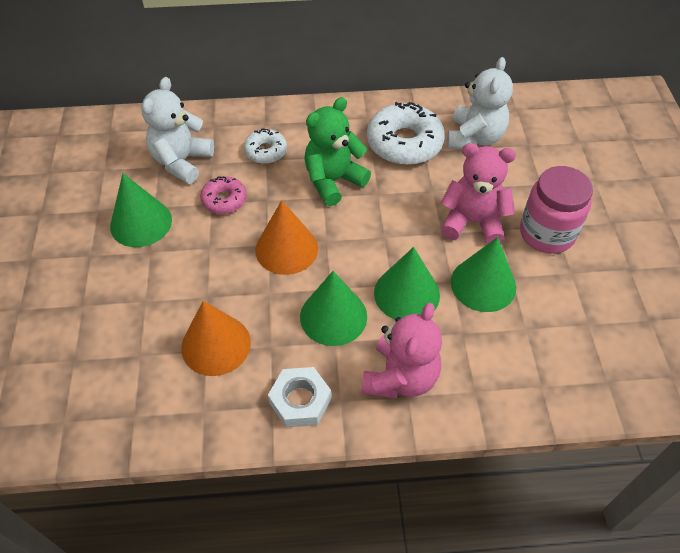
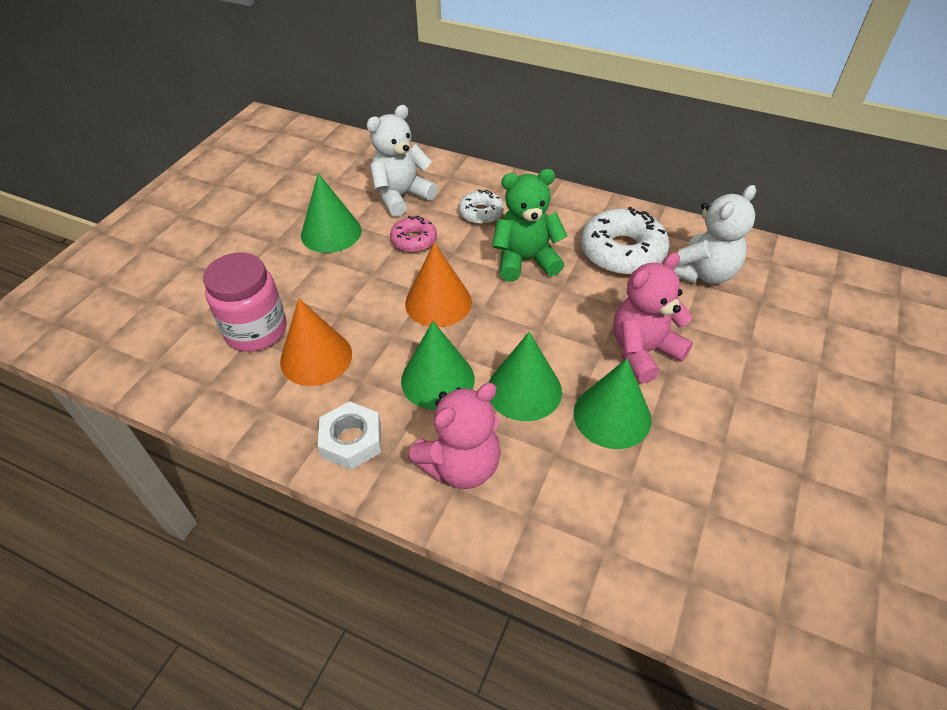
camera: 30 degrees right, 5 degrees down
(472, 222) = (643, 351): pink teddy bear -> pink teddy bear turned 75 degrees counterclockwise
(546, 233) = (721, 396): pink jar -> pink jar (256, 331)

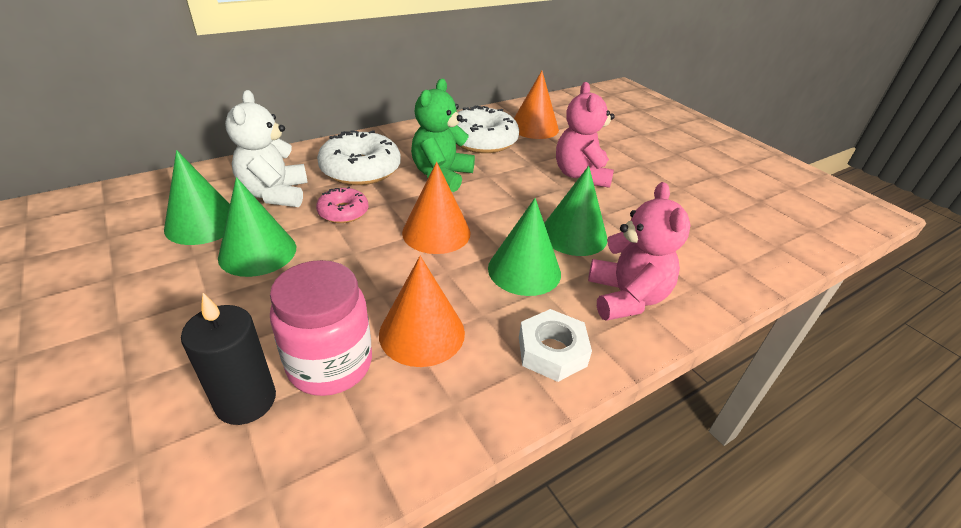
camera: 60 degrees left, 10 degrees down
(206, 314) = (246, 401): none -> black candle
(481, 213) = (360, 169): white donut -> white donut, size x1.80
(612, 416) = (627, 211): green cone -> green cone (202, 223)
(702, 273) = (534, 127): white teddy bear -> orange cone

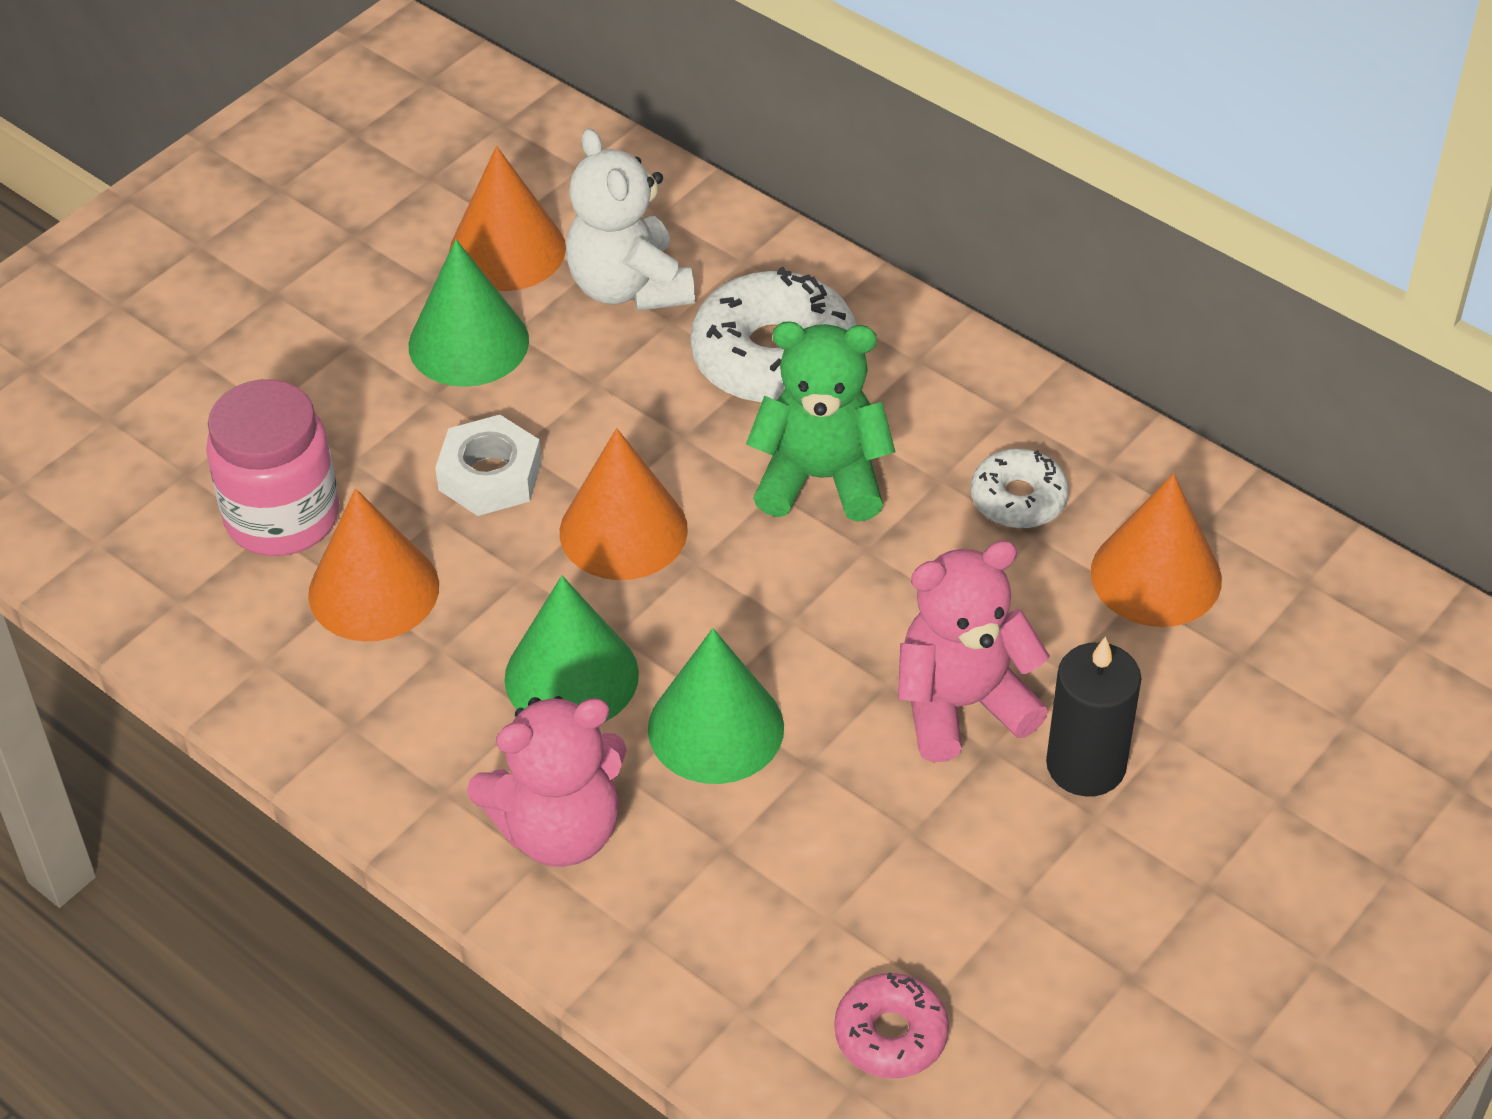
camera: 75 degrees right, 10 degrees up
(202, 223) = (507, 250): green cone -> orange cone
(246, 401) = (202, 467): black candle -> black candle (1086, 765)
(275, 194) = (629, 287): white teddy bear -> white teddy bear turned 90 degrees counterclockwise
(343, 212) = (621, 391): pink donut -> pink donut (890, 1035)
(482, 140) = (1018, 499): white donut -> white donut, size x0.56
(552, 351) = (393, 749): white nut -> white nut (490, 476)

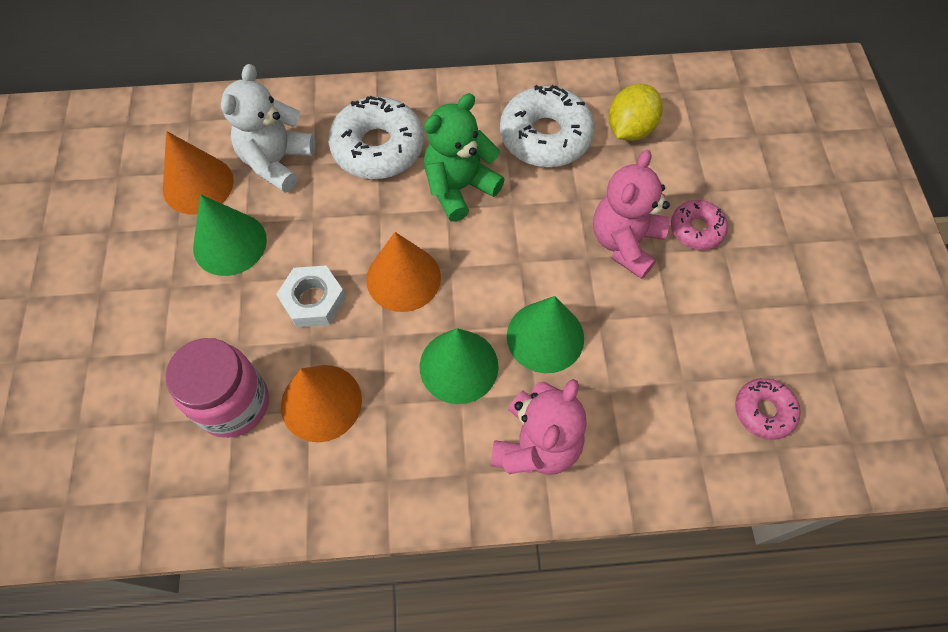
camera: 45 degrees left, 15 degrees up
(629, 287) = (277, 162): white teddy bear -> white teddy bear turned 90 degrees clockwise
(1018, 499) = (545, 136): white donut -> white donut, size x1.80
(1086, 765) = (696, 229): black candle -> pink donut
(1156, 575) = (630, 129): orange cone -> yellow lemon

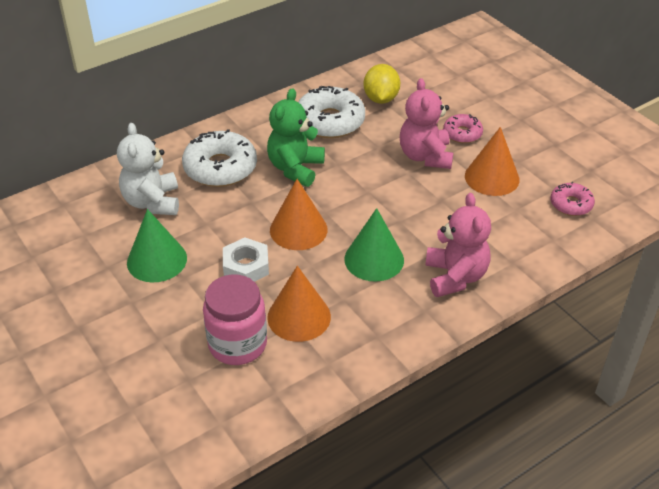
camera: 30 degrees left, 20 degrees down
(198, 185) = (102, 237): orange cone -> orange cone (492, 177)
(545, 337) = (416, 222): green cone -> none

